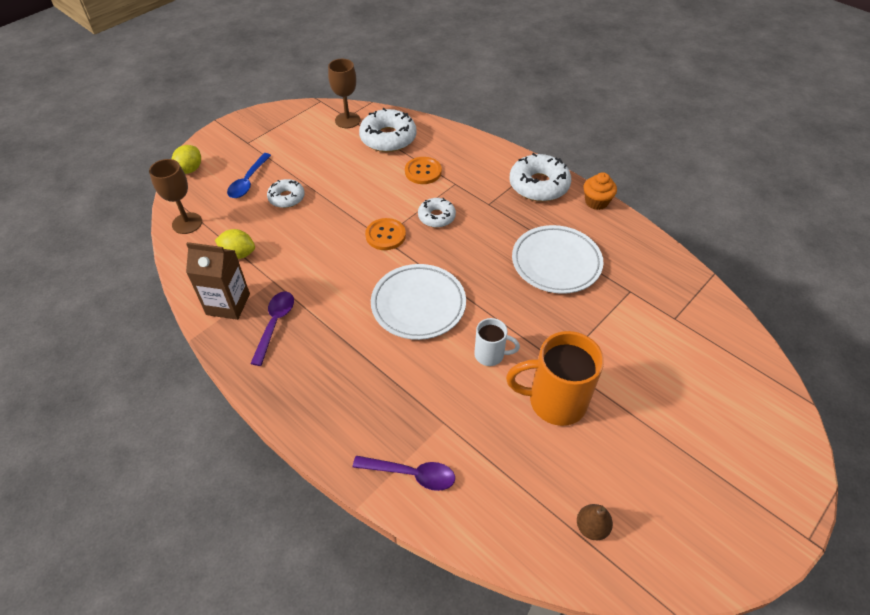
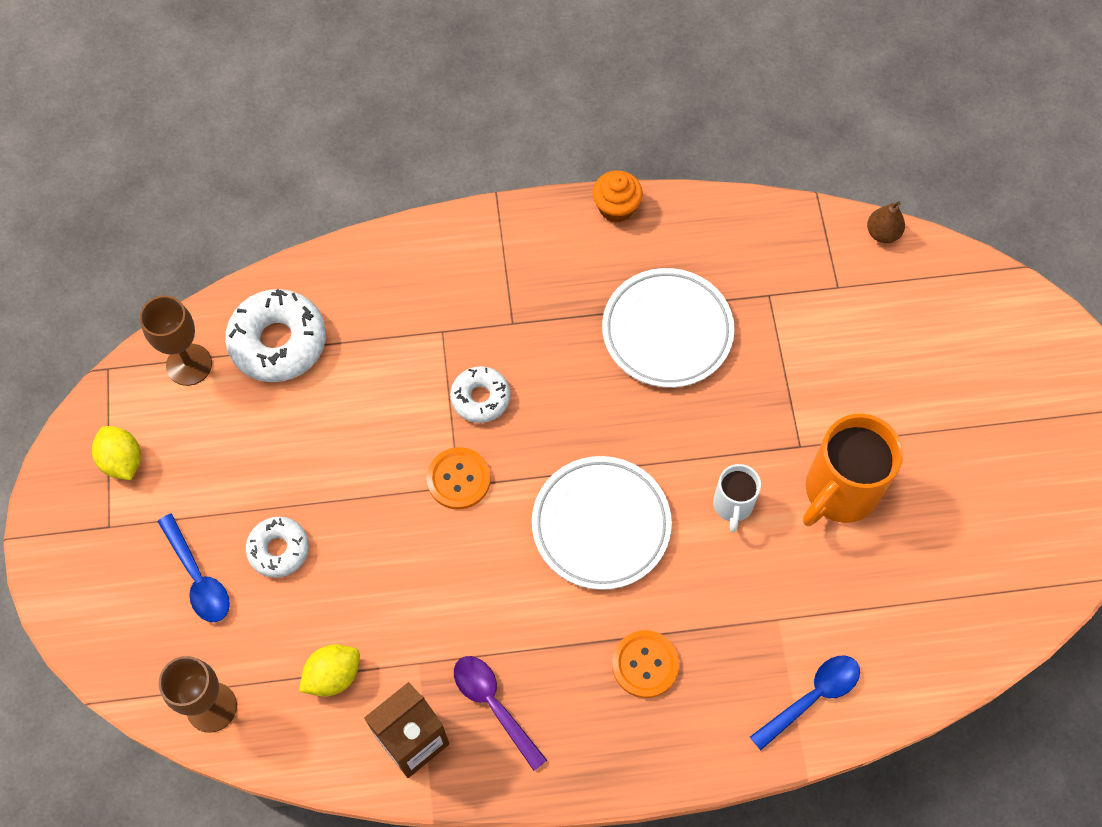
camera: 50 degrees left, 15 degrees up
(190, 169) = (96, 639): yellow lemon -> yellow lemon (122, 461)
(411, 474) = (812, 697): purple spoon -> blue spoon
(423, 171) = (385, 351): orange button -> orange button (645, 664)
(490, 355) = (733, 505): white mug -> white mug turned 135 degrees clockwise
(539, 185) = (533, 242): white donut -> none
(591, 527) = (991, 576): brown pear -> brown pear (882, 233)

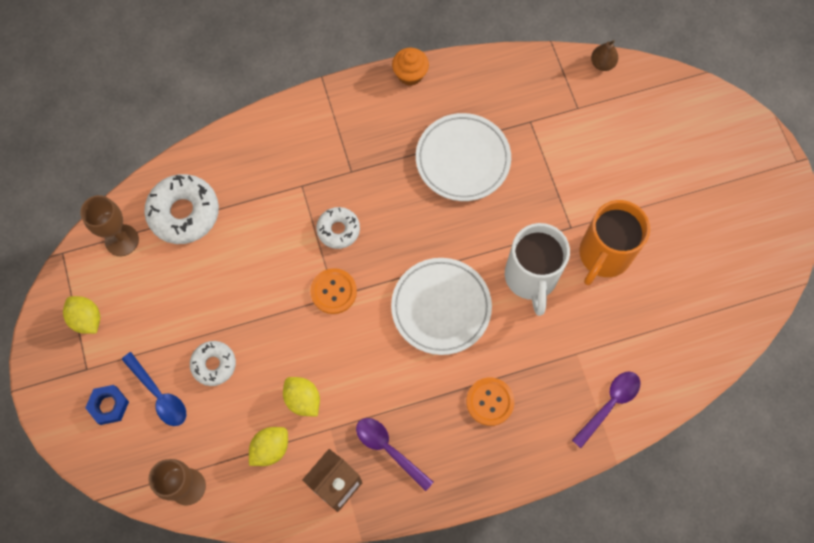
camera: 10 degrees left, 5 degrees up
(128, 580) = (109, 405): none -> blue nut
(389, 617) = (303, 399): none -> yellow lemon
(733, 505) = (531, 278): white mug -> white mug, size x1.85
(812, 697) = (609, 404): blue spoon -> purple spoon

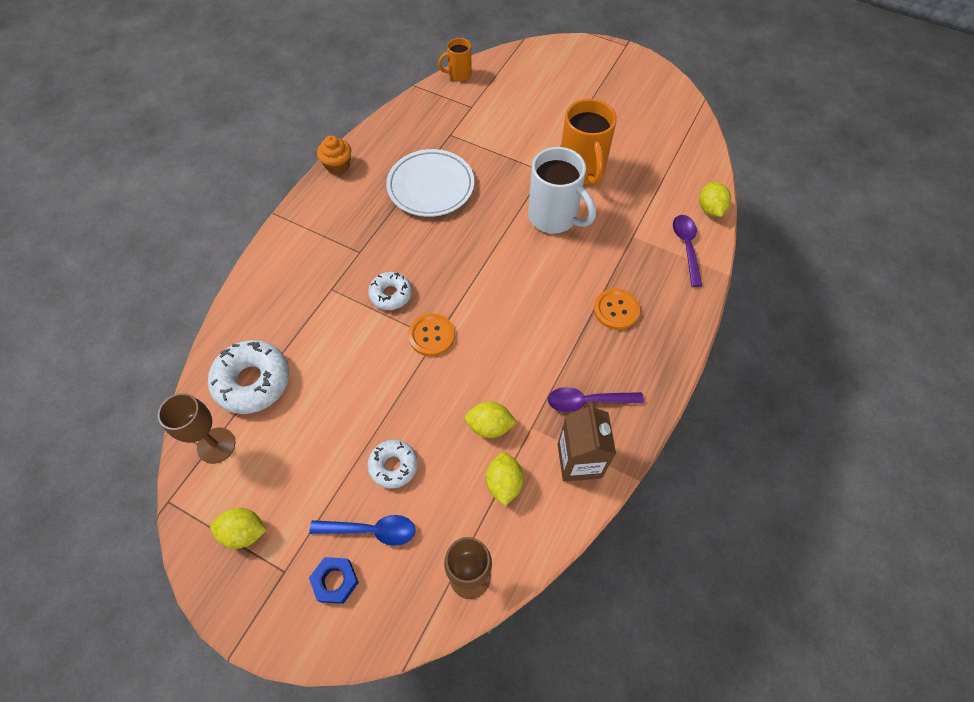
camera: 45 degrees left, 10 degrees down
(441, 307) = (518, 282): white plate -> none
(602, 64) = (459, 74): brown pear -> orange mug
(672, 391) = (710, 209): none -> yellow lemon

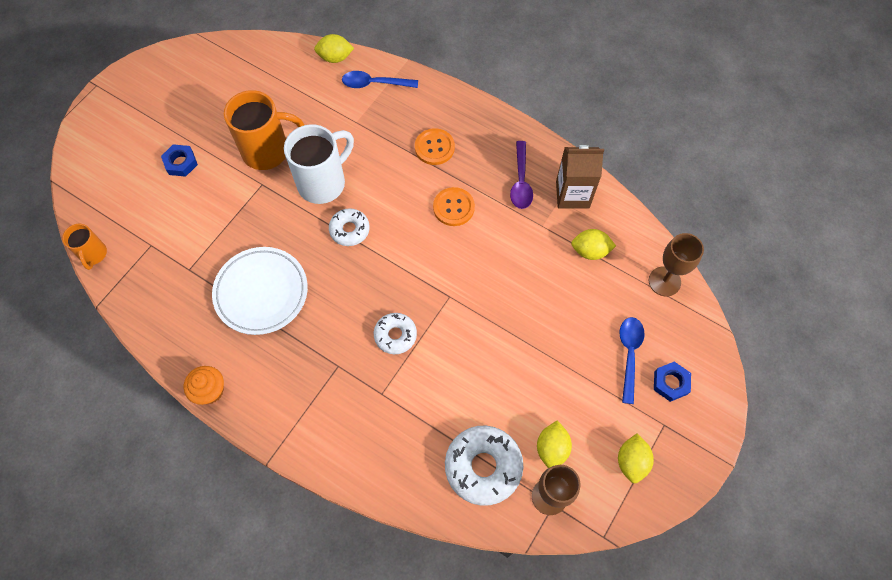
camera: 85 degrees left, 5 degrees up
(393, 466) = (573, 336): white donut -> white donut (349, 230)
(431, 336) = (446, 300): orange button -> orange button (453, 207)
(489, 426) = (540, 257): yellow lemon -> yellow lemon (552, 448)
(557, 112) = (181, 163): none -> blue nut
(686, 247) = (374, 84): purple spoon -> blue spoon

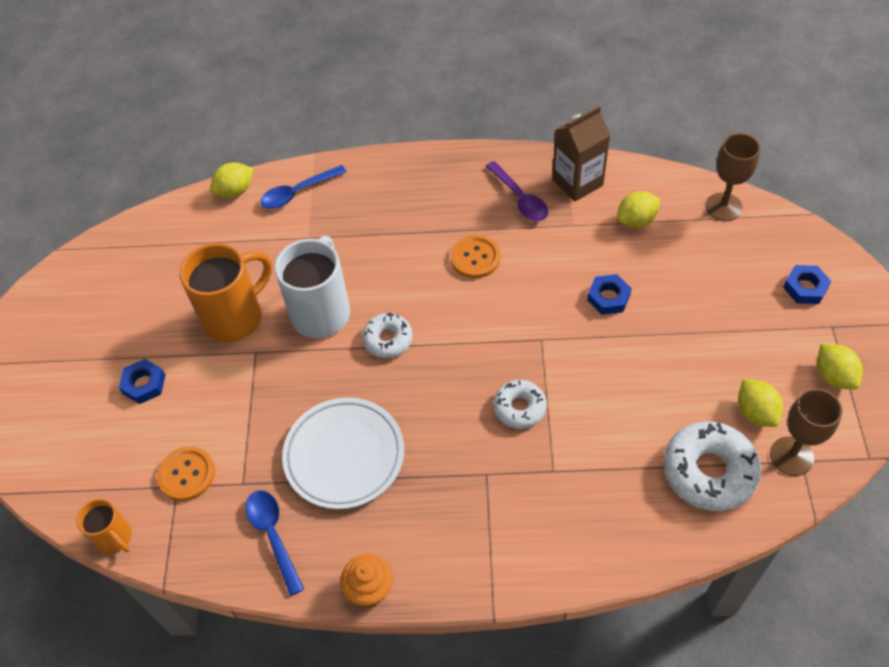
camera: 30 degrees left, 10 degrees down
(434, 147) = (409, 216): orange button -> orange button (186, 474)
(520, 296) = (608, 297): none -> blue nut
(629, 355) = (749, 287): blue spoon -> blue spoon (273, 536)

